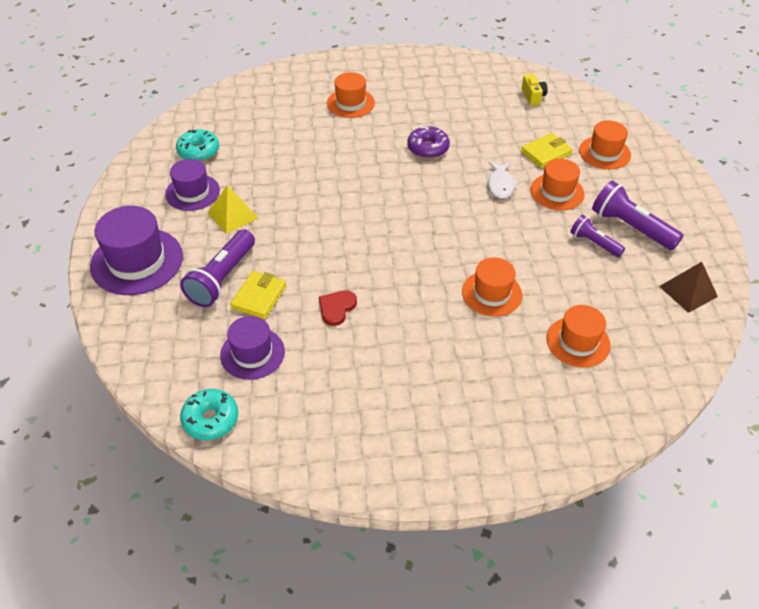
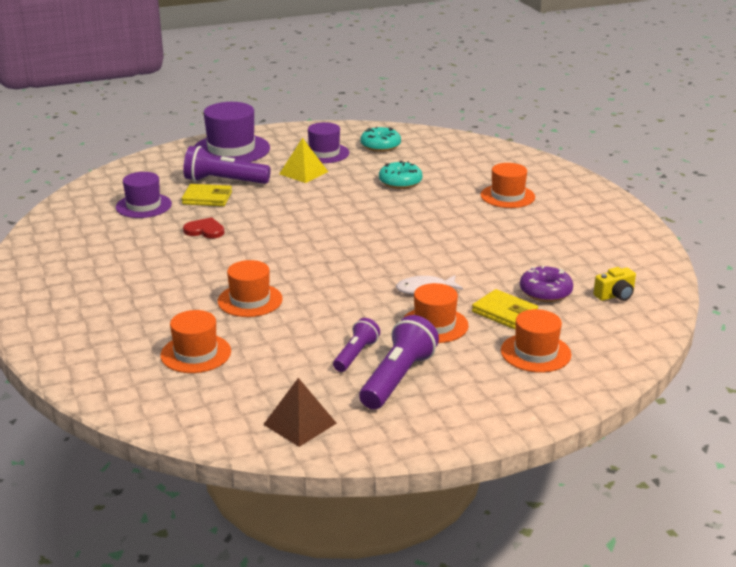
camera: 75 degrees right, 20 degrees down
(210, 419) = (74, 202): turquoise donut -> turquoise donut (400, 182)
(428, 148) = (461, 244): purple donut -> purple donut (545, 292)

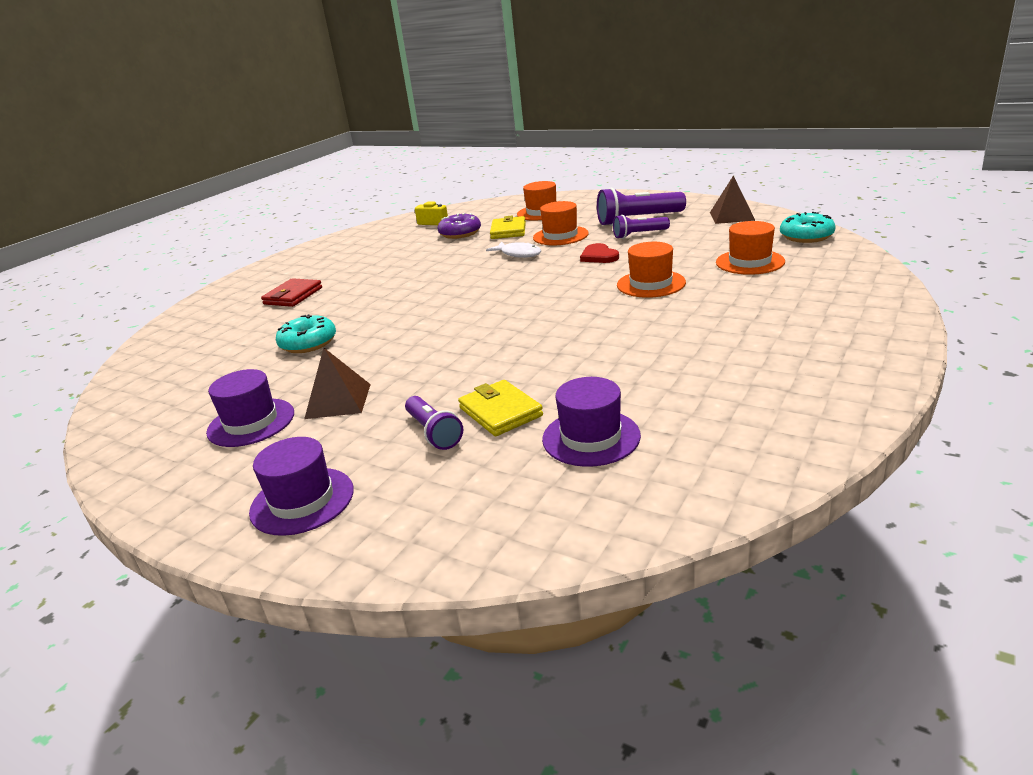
camera: 125 degrees left, 0 degrees up
(205, 230) = (579, 365): red heart -> red heart (599, 256)
(224, 181) = (434, 432): purple flashlight -> purple flashlight, size x0.60
(231, 149) = (302, 501): purple hat -> purple hat, size x0.64
(303, 172) = (338, 401): yellow pyramid -> brown pyramid
(380, 146) = (190, 402): turquoise donut -> turquoise donut (806, 236)
(507, 196) = (293, 296): orange hat -> red wallet

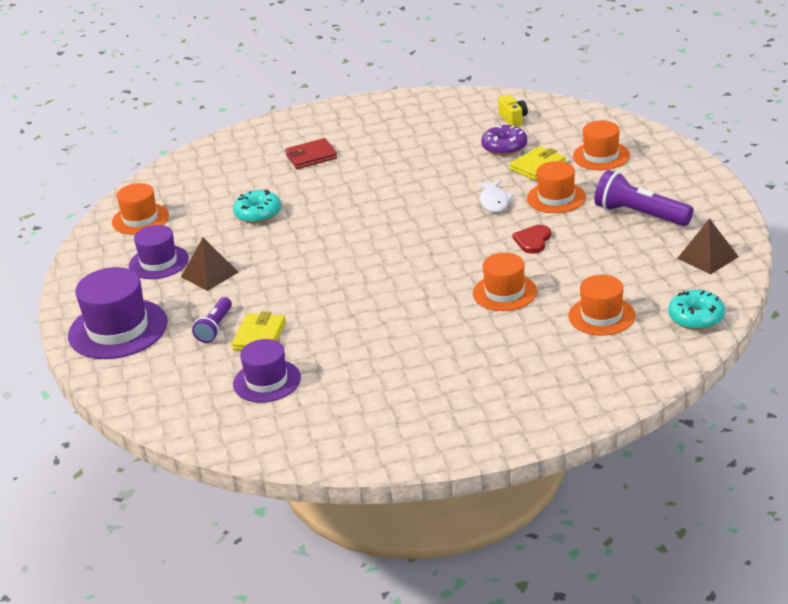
camera: 45 degrees right, 5 degrees up
(160, 405) = (140, 219): none -> orange hat
(302, 501) = (118, 329): purple hat -> purple hat, size x1.56
(639, 235) = (603, 234): purple flashlight -> none

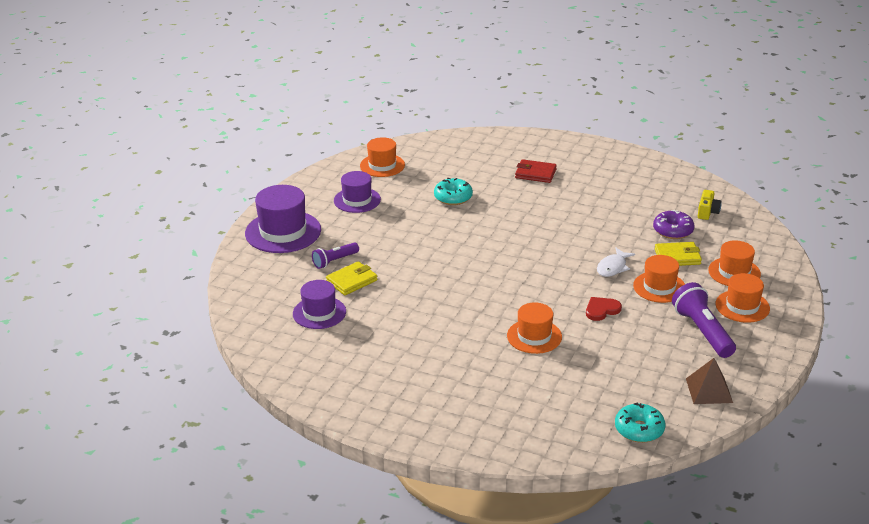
camera: 35 degrees right, 0 degrees up
(209, 274) = (375, 224): brown pyramid -> none
(601, 316) = (576, 390): orange hat -> orange hat (742, 306)

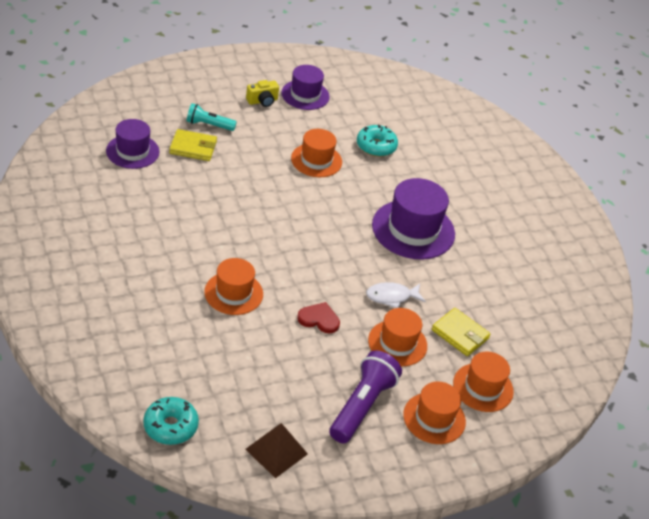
camera: 40 degrees right, 10 degrees up
(283, 232) = (215, 78): purple hat -> purple hat (413, 229)
(334, 261) = (208, 125): purple flashlight -> turquoise flashlight
(382, 165) = (371, 84): orange hat -> orange hat (316, 160)
(535, 173) = (475, 178): red wallet -> none
(673, 231) = (498, 312): purple donut -> none
(707, 212) = (559, 323): yellow camera -> yellow camera (262, 101)

